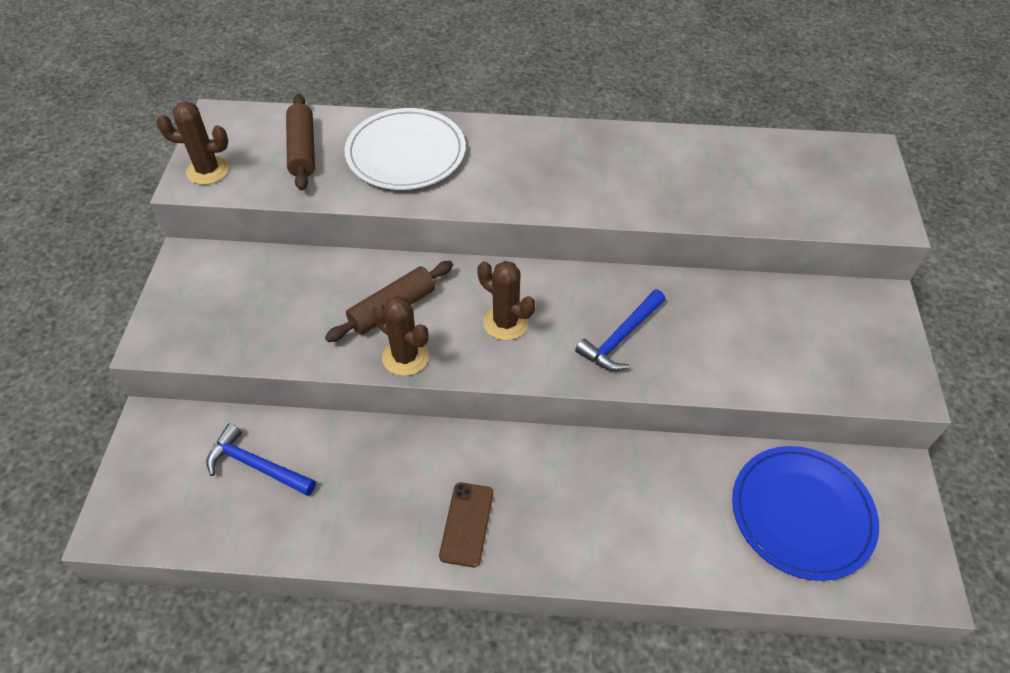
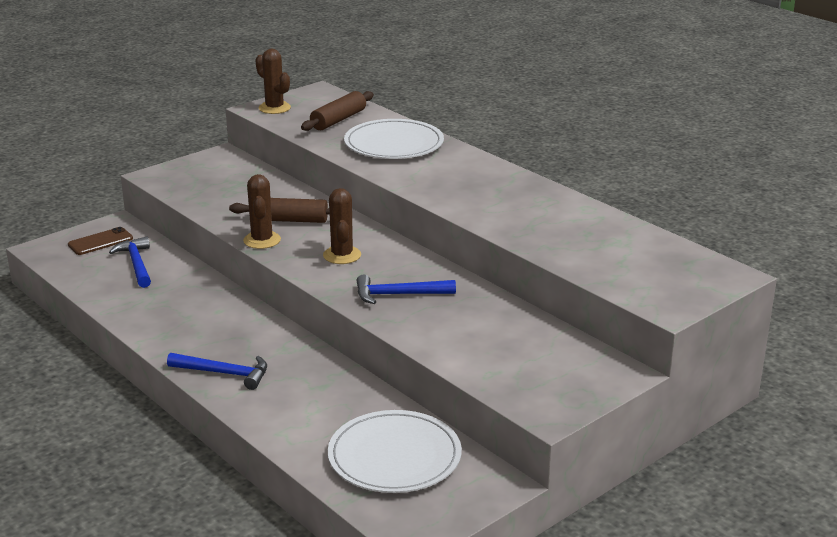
camera: 45 degrees right, 25 degrees down
(467, 524) = (195, 342): brown phone -> brown phone (100, 242)
(547, 541) = (224, 373): none -> blue hammer
(802, 513) = (394, 456): blue plate -> white plate

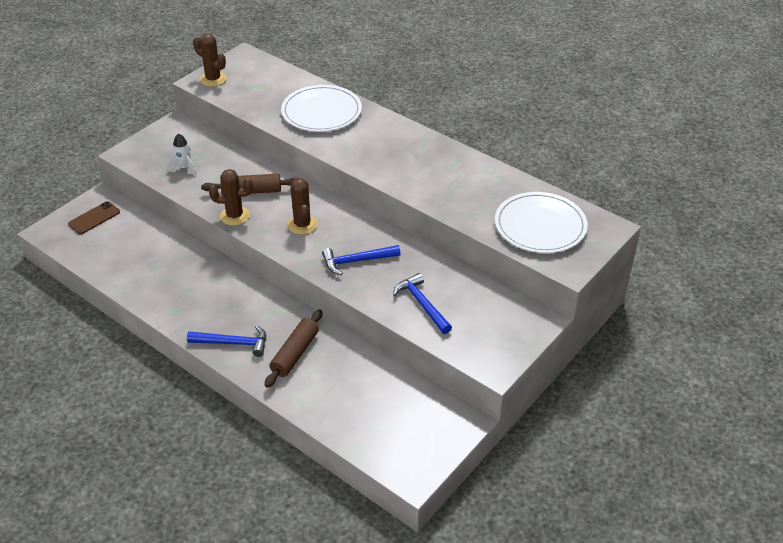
camera: 10 degrees left, 15 degrees up
(136, 264) = (131, 239): blue hammer -> blue hammer (422, 304)
(217, 193) = (184, 168): none -> white rocket
(262, 240) = (234, 216): brown cactus -> brown cactus turned 75 degrees counterclockwise
(338, 120) = (269, 88): brown rolling pin -> brown rolling pin (295, 354)
(394, 456) = (382, 406): white plate -> white plate (540, 226)

